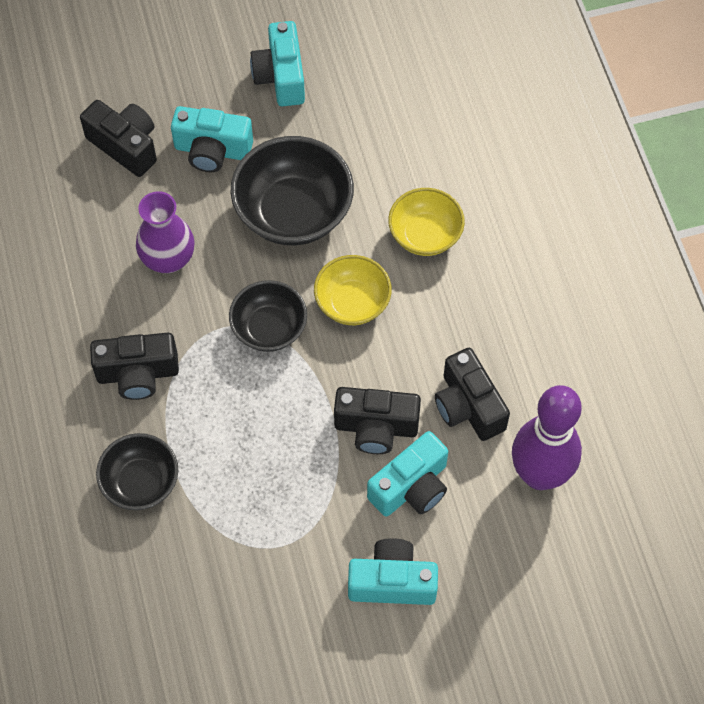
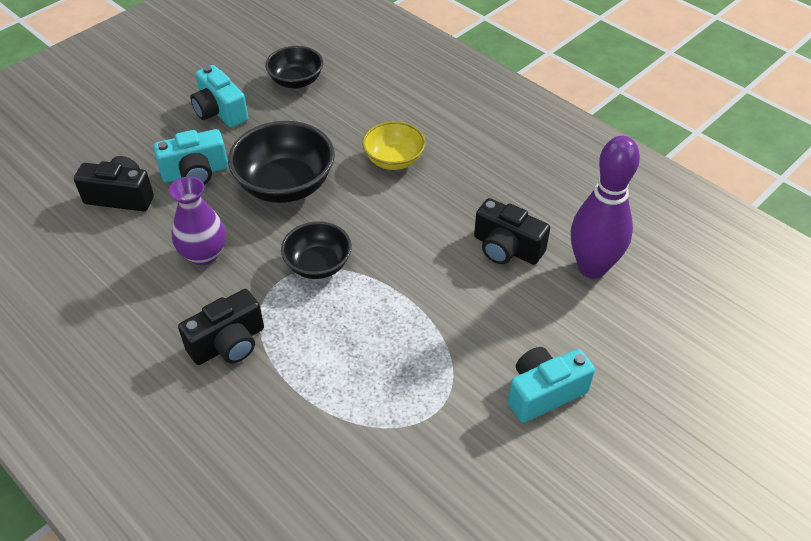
camera: 30 degrees left, 15 degrees down
(141, 482) = (283, 423): black bowl -> black bowl (296, 81)
(352, 302) = (371, 221): yellow bowl -> none
(376, 427) = (449, 293): black camera -> none
(411, 487) = (507, 319): turquoise camera -> none

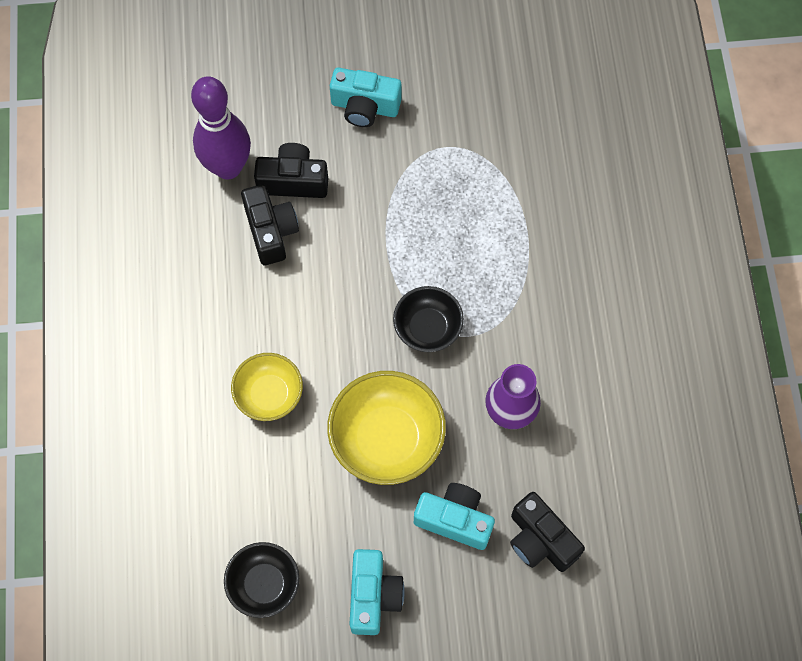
camera: 140 degrees left, 20 degrees up
(228, 343) = (548, 305): black camera -> black camera (293, 181)
(285, 185) = (387, 439): black bowl -> yellow bowl

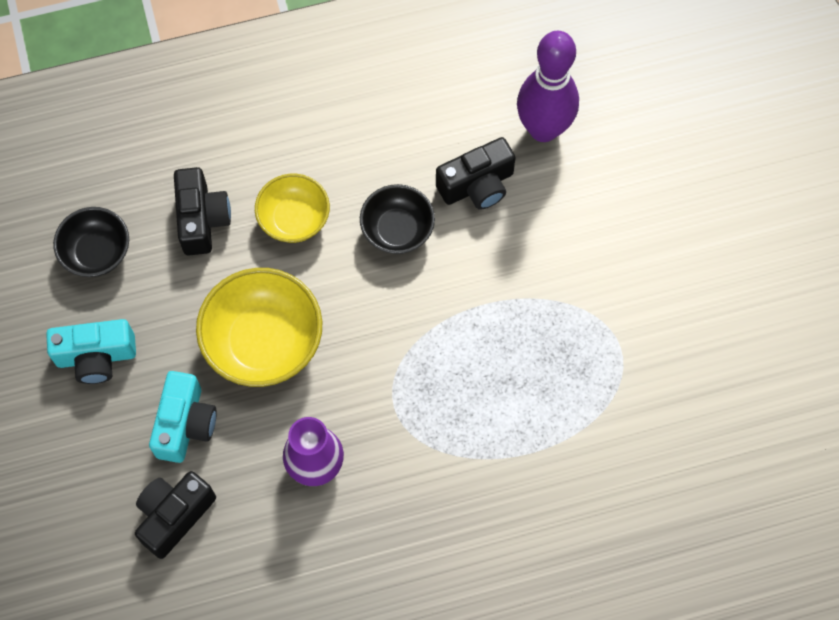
camera: 80 degrees right, 0 degrees up
(293, 181) = (541, 196): black camera -> black camera (202, 219)
(365, 107) = (650, 252): turquoise camera -> none
(427, 328) = (395, 362): black bowl -> black bowl (397, 230)

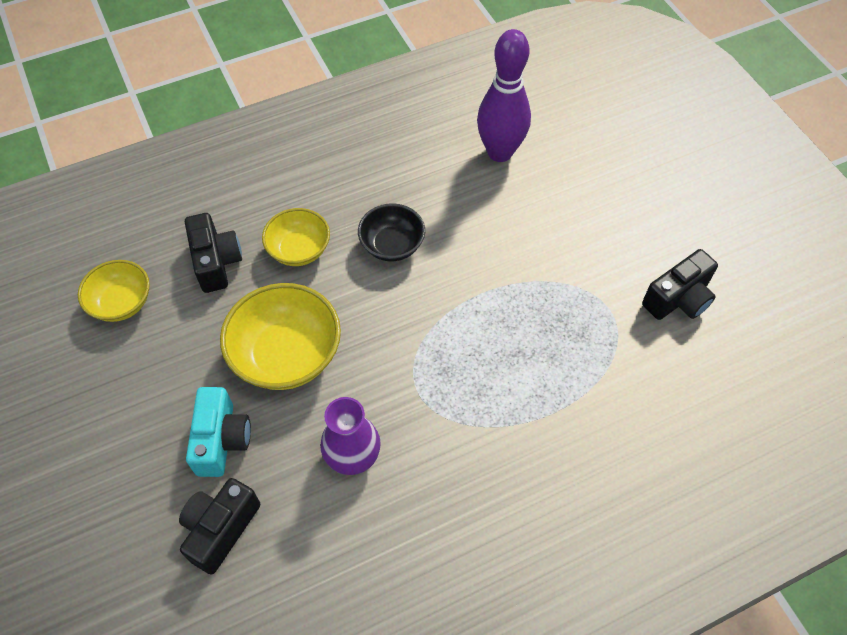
camera: 10 degrees left, 10 degrees down
(96, 357) = (129, 393): turquoise camera -> none
(97, 252) = (122, 303): black bowl -> yellow bowl
(477, 185) = (454, 201): black camera -> black camera (678, 299)

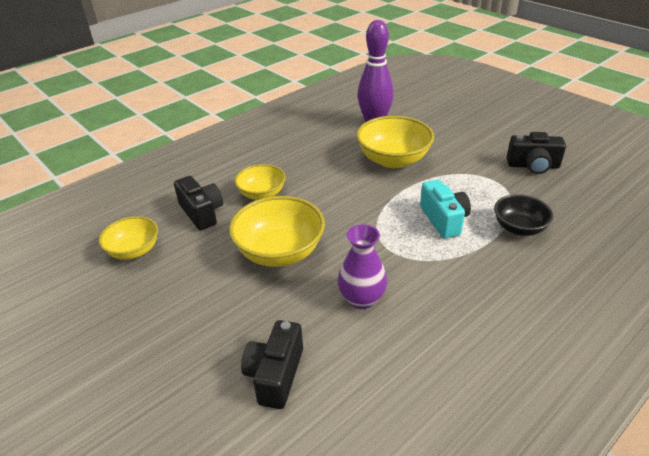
camera: 15 degrees left, 20 degrees down
(222, 440) = (250, 315): turquoise camera -> turquoise camera (444, 220)
(392, 245) = (328, 179): black bowl -> black bowl (519, 228)
(493, 233) = (393, 160): none -> yellow bowl
(678, 299) = (533, 166): black camera -> black camera turned 60 degrees clockwise

